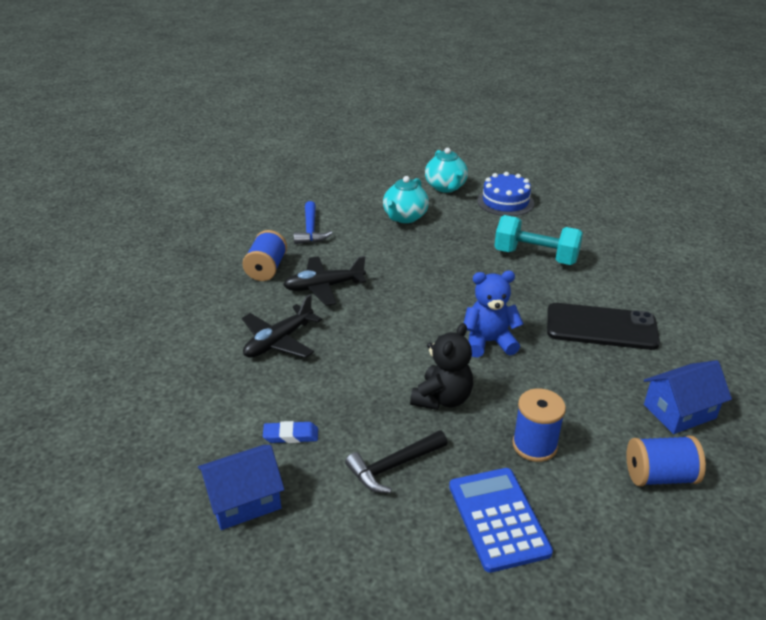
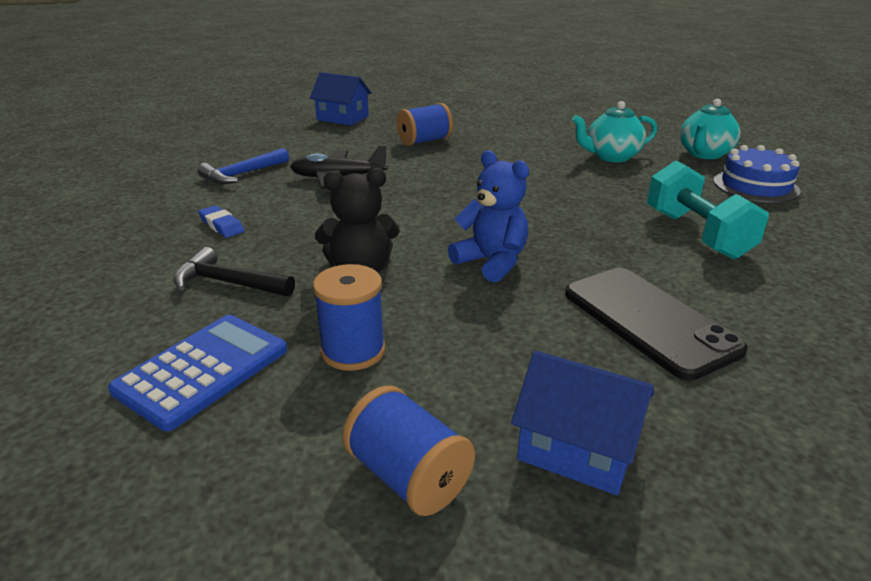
camera: 50 degrees right, 5 degrees down
(244, 500) = (121, 238): blue house -> blue house (342, 118)
(310, 230) = (508, 135): blue hammer -> blue hammer (242, 174)
(324, 287) = (440, 166): black plane -> none

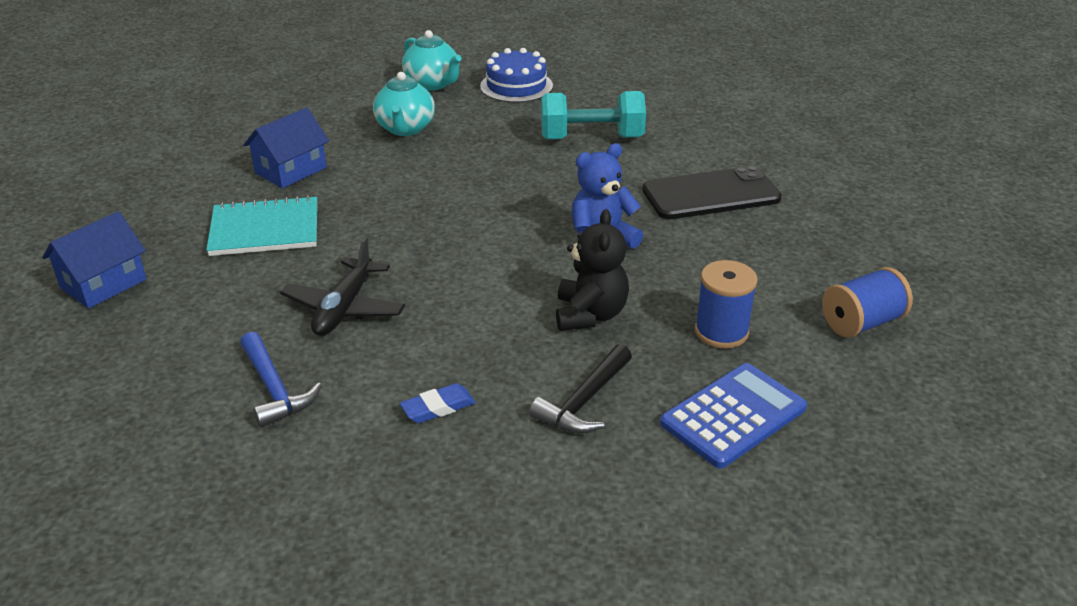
camera: 75 degrees left, 5 degrees up
(202, 370) = (733, 416): blue calculator -> blue calculator turned 90 degrees clockwise
(424, 141) = (265, 229): blue spool -> turquoise notebook
(577, 449) = (841, 256): blue house -> blue house (290, 170)

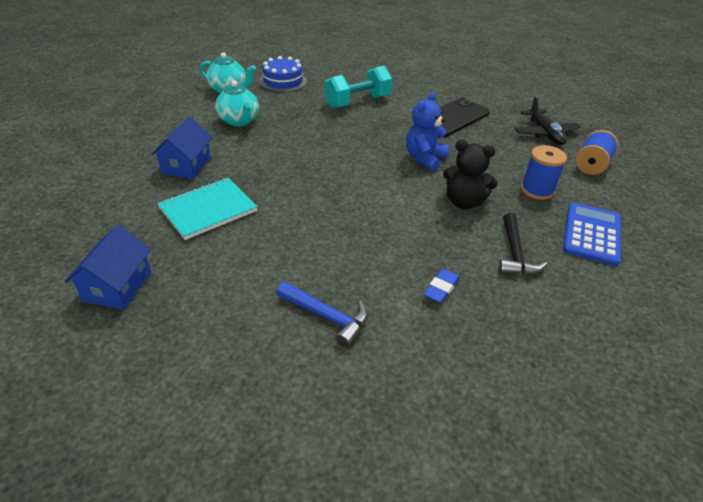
camera: 30 degrees left, 5 degrees up
(344, 308) = (317, 245): black plane -> black plane (545, 133)
(590, 315) = (464, 202): black teddy bear -> black teddy bear turned 135 degrees clockwise

